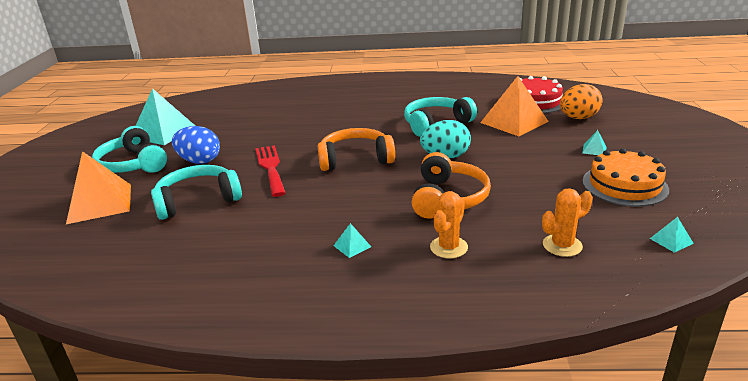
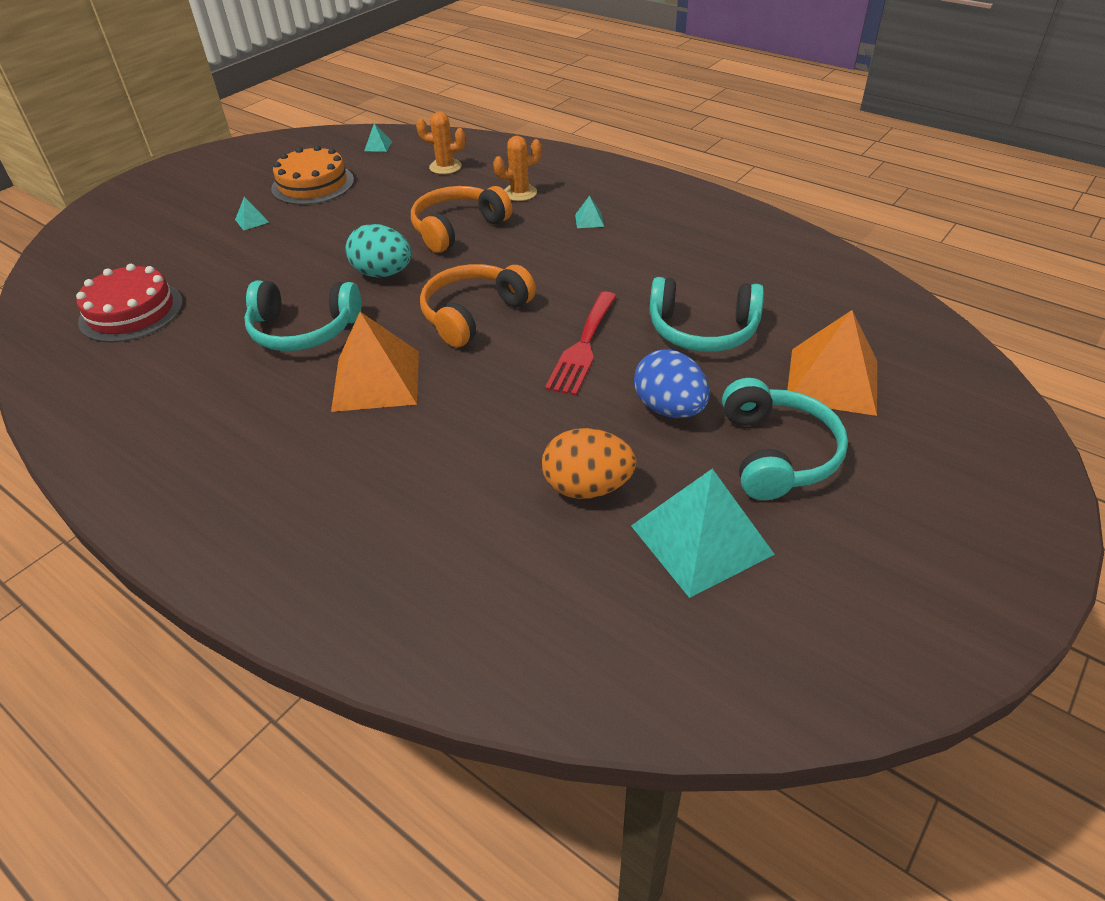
camera: 145 degrees left, 15 degrees up
(355, 159) = (474, 314): orange headphones -> orange headphones turned 105 degrees clockwise
(514, 122) = (227, 289): orange pyramid -> orange pyramid (376, 380)
(578, 118) = (165, 262): orange egg -> orange egg (587, 487)

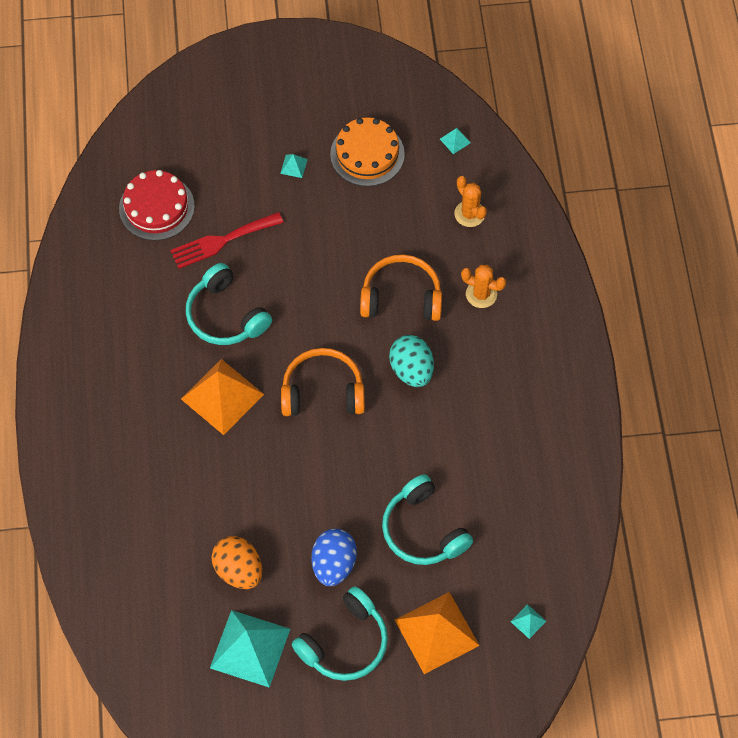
camera: 45 degrees right, 20 degrees up
(383, 273) = (314, 302): turquoise egg -> turquoise egg (411, 370)
(583, 347) = (347, 477): red fork -> red fork (222, 241)
(589, 220) = (487, 368): turquoise pyramid -> turquoise pyramid (528, 621)

